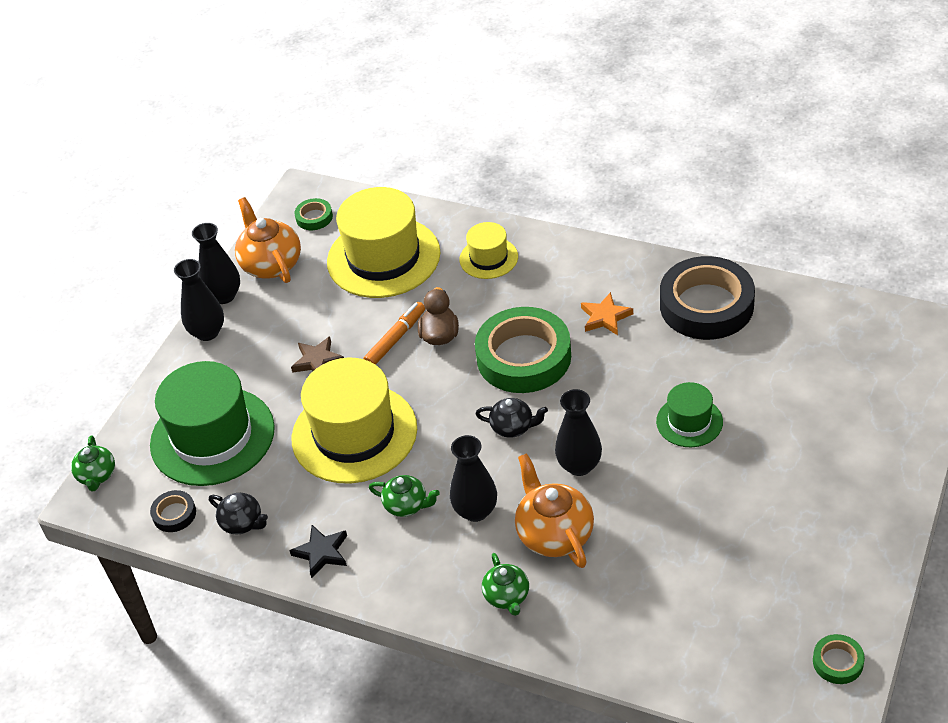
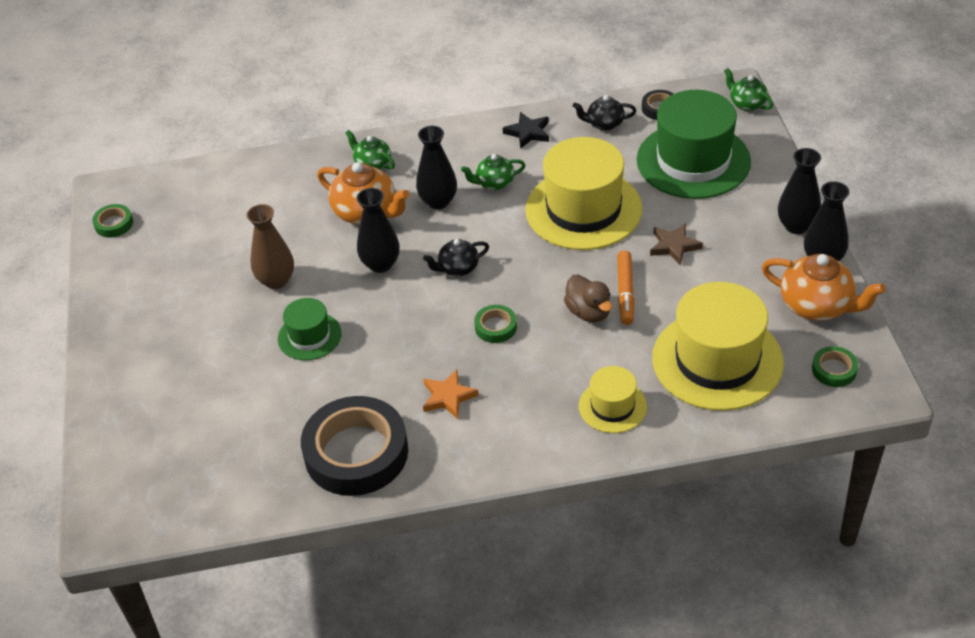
camera: 145 degrees right, 0 degrees up
(524, 357) = (495, 327): green tape -> green tape, size x0.43
(690, 496) = (276, 280): none -> brown vase

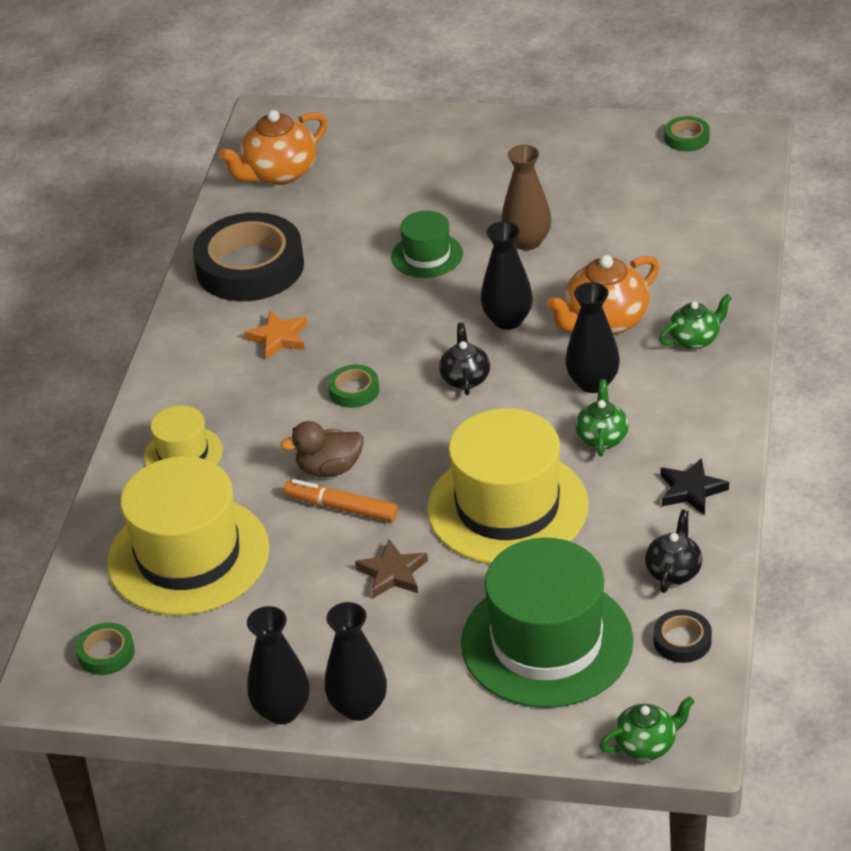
camera: 110 degrees right, 5 degrees down
(817, 305) = (211, 675): orange teapot -> orange teapot (279, 173)

